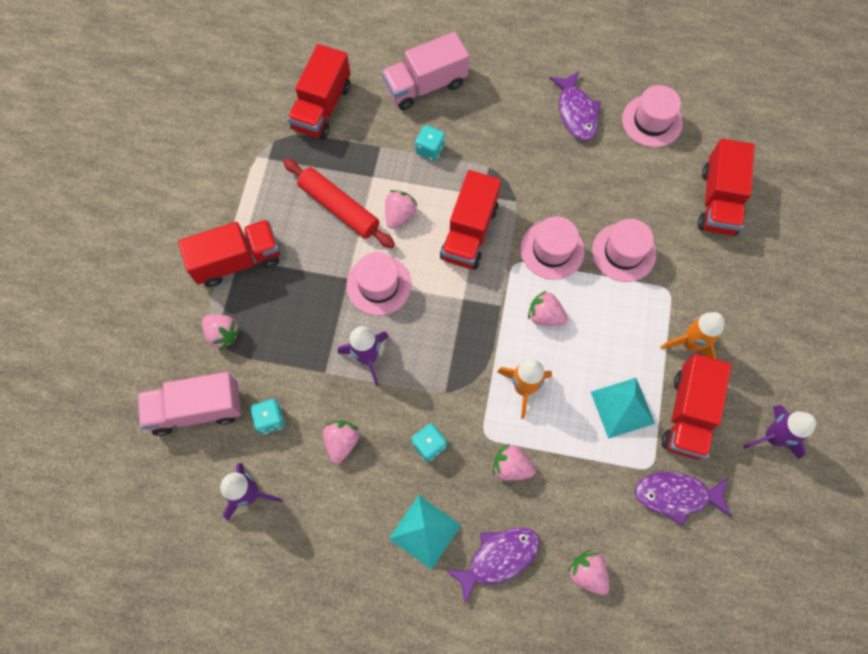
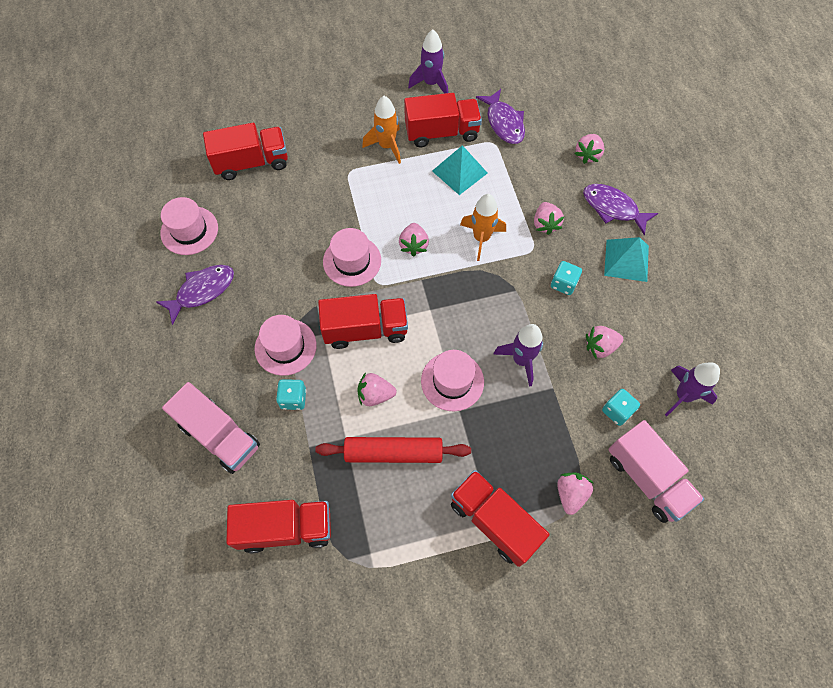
camera: 115 degrees left, 5 degrees down
(339, 208) = (393, 453): red rolling pin -> red rolling pin turned 75 degrees clockwise
(623, 252) = (329, 211): pink hat -> pink hat (285, 347)

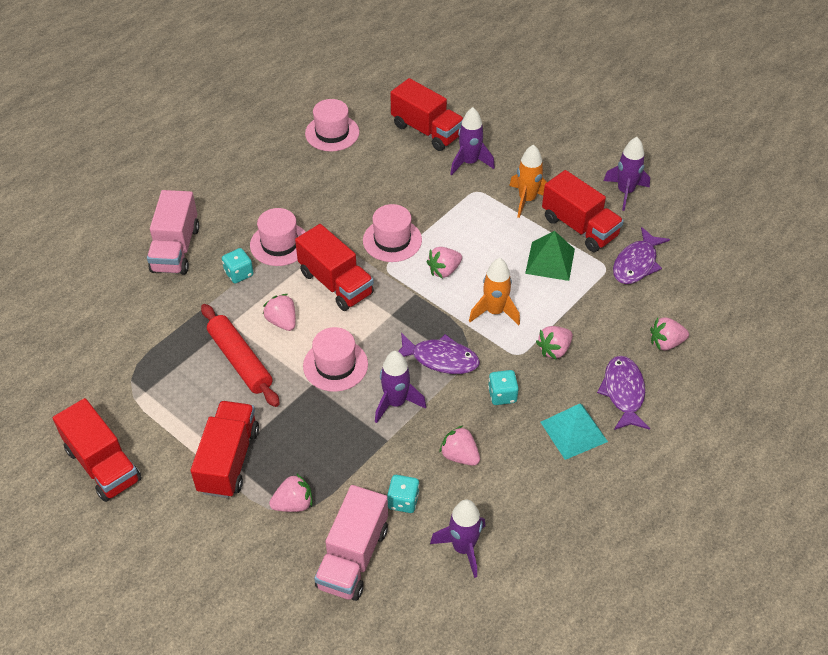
camera: 55 degrees right, 15 degrees down
(202, 291) = (286, 170): purple fish -> purple fish (440, 359)
(285, 528) = (130, 329): red truck -> red truck (103, 465)
(314, 157) = (469, 163): none -> purple rocket
(459, 172) = (550, 261): turquoise pyramid -> green pyramid

